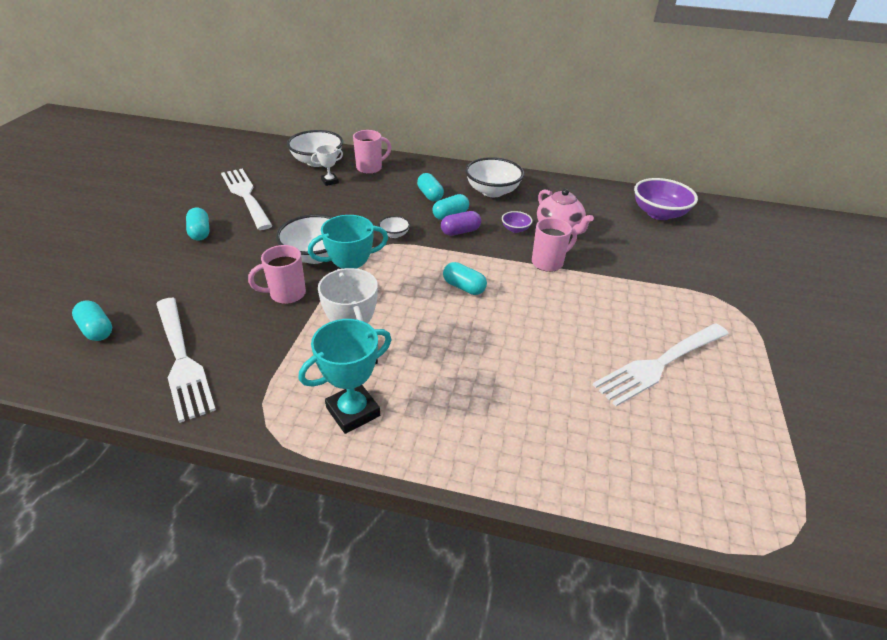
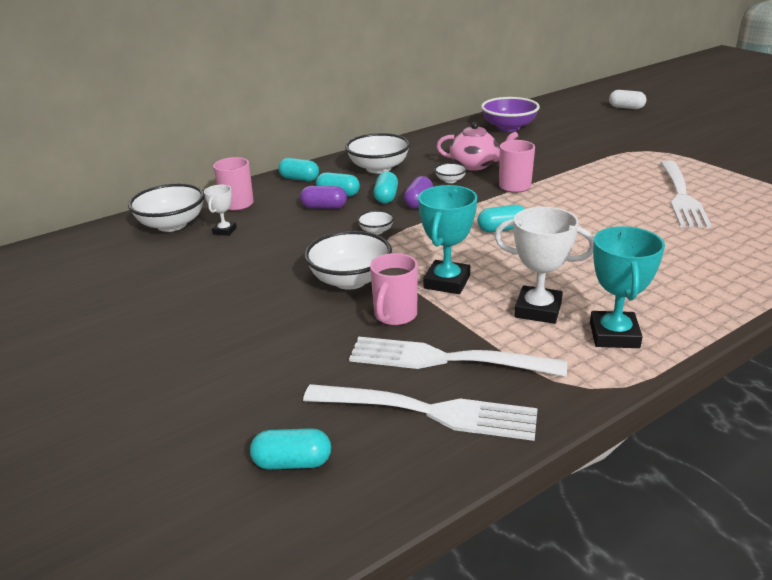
camera: 45 degrees left, 10 degrees down
(200, 232) = (193, 335): turquoise capsule -> turquoise capsule (299, 179)
(246, 196) = (166, 285): white fork -> white fork (448, 359)
(404, 199) = (324, 207): none -> purple capsule
(515, 229) = (450, 180): purple bowl -> white bowl
(819, 256) = (626, 107): none -> white capsule

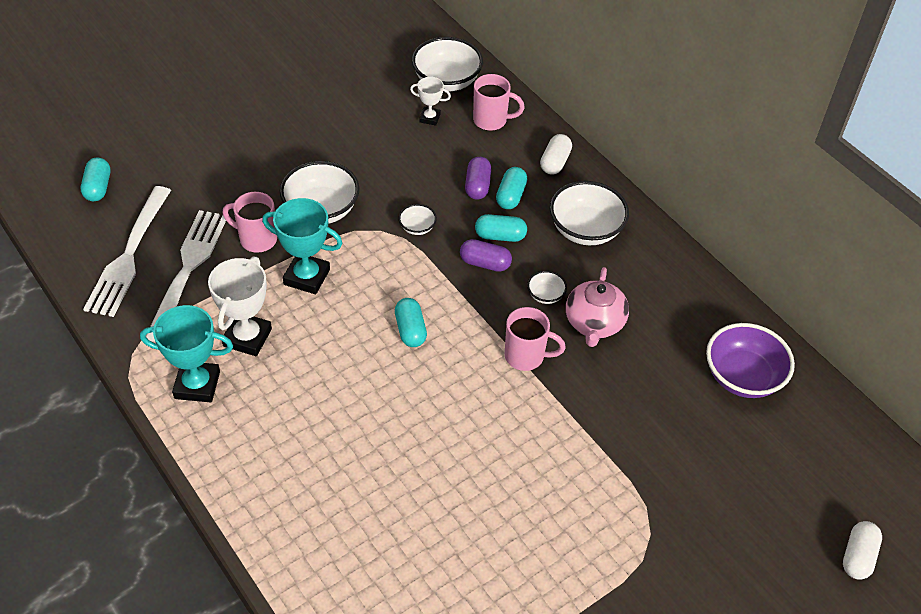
camera: 85 degrees right, 20 degrees up
(299, 179) = (555, 162): turquoise capsule -> white capsule
(681, 196) = (485, 527): white fork -> none

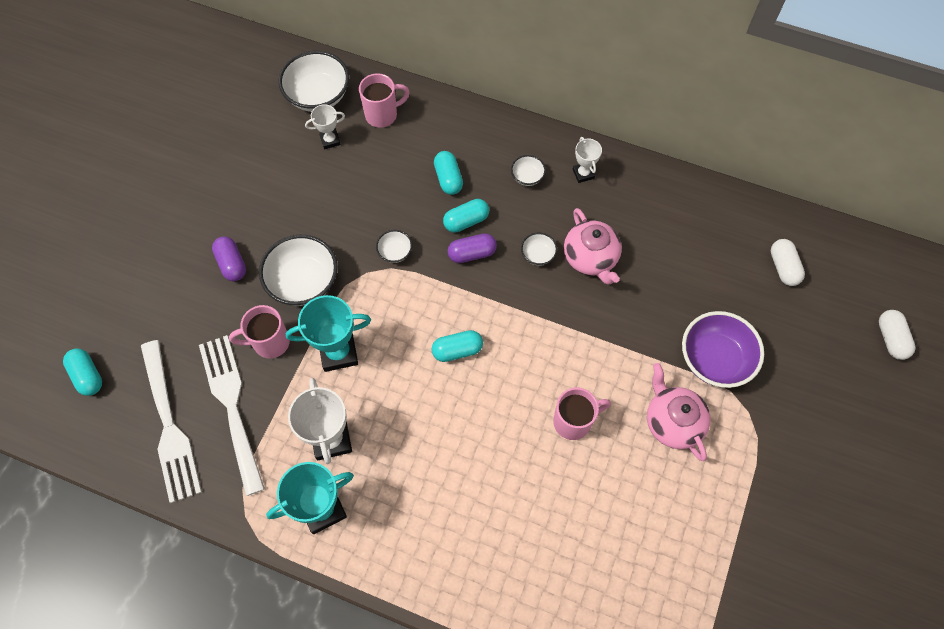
camera: 30 degrees left, 15 degrees up
(410, 330) = (457, 350): turquoise capsule -> turquoise capsule turned 60 degrees counterclockwise
(477, 186) = (415, 184): purple capsule -> purple capsule (232, 264)
(526, 356) = (561, 318): pink mug -> pink mug (573, 421)
(555, 162) = (461, 127): white capsule -> white capsule (783, 267)
(566, 498) = (672, 421): none -> pink teapot
(585, 230) = (527, 177): white bowl -> white bowl, size x0.48
(641, 253) = (583, 174): none -> white trophy
(742, 377) = (724, 239): purple bowl -> purple bowl (714, 359)

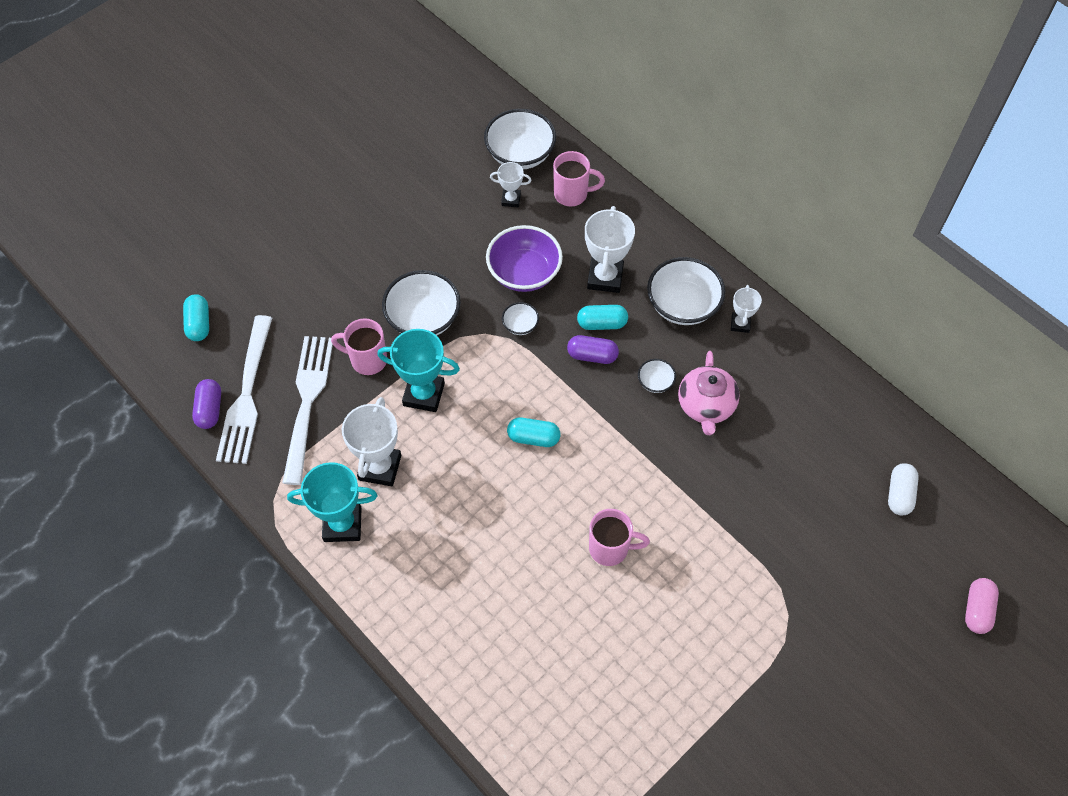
camera: 25 degrees right, 5 degrees down
(232, 264) = (367, 277): purple capsule -> purple capsule (209, 409)
(448, 178) = (605, 277): turquoise capsule -> white trophy
(527, 177) = (683, 305): white bowl -> white bowl, size x2.08
(672, 421) = (706, 590): pink teapot -> none
(714, 359) = (780, 551): purple bowl -> purple bowl (524, 273)
(891, 339) = (977, 610): white capsule -> pink capsule

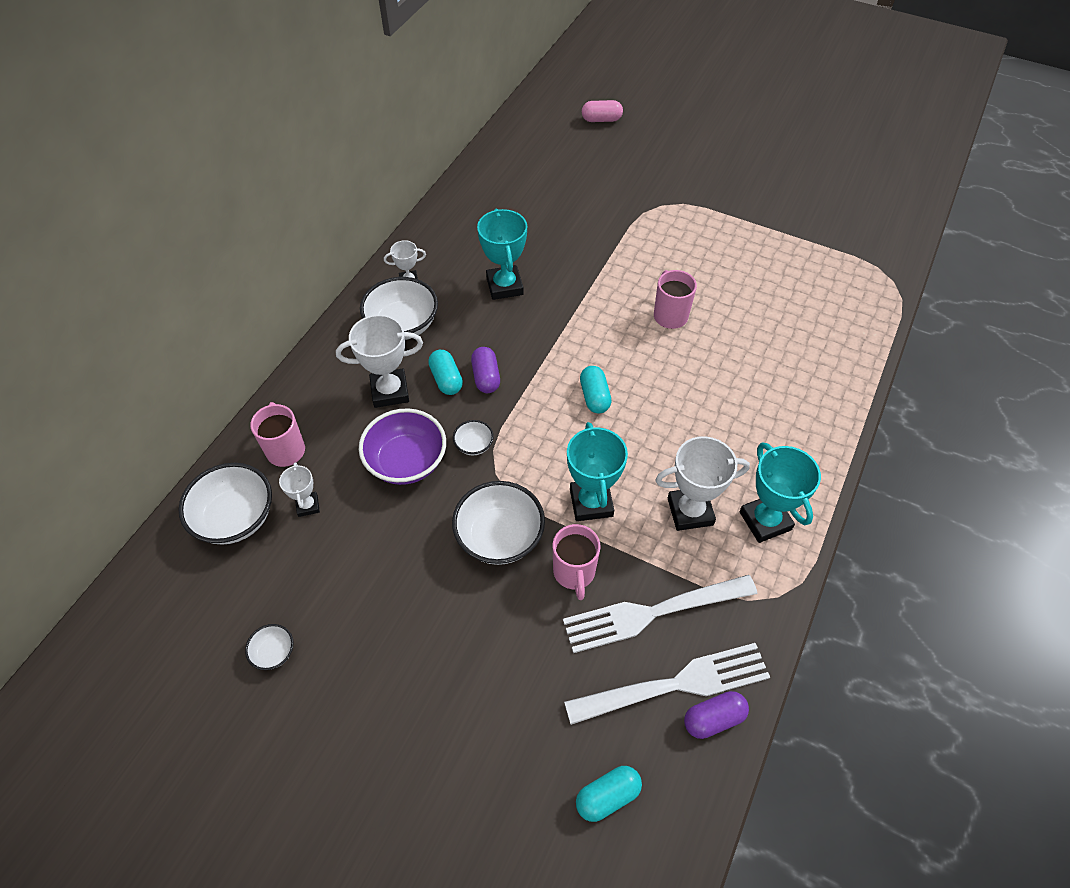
camera: 110 degrees left, 5 degrees down
(655, 382) = (495, 325): white bowl -> white bowl (274, 652)
(706, 406) = (504, 286): pink teapot -> turquoise trophy
(899, 494) = (531, 166): white capsule -> none

